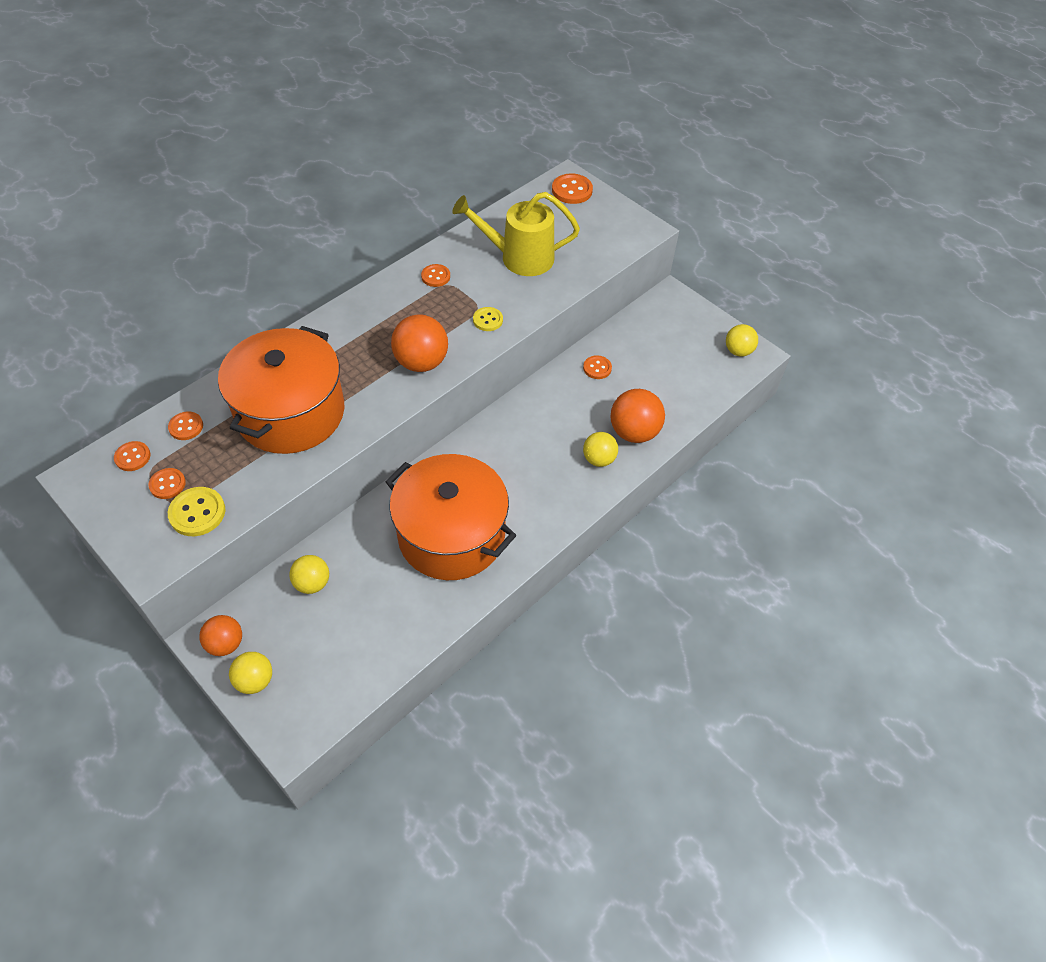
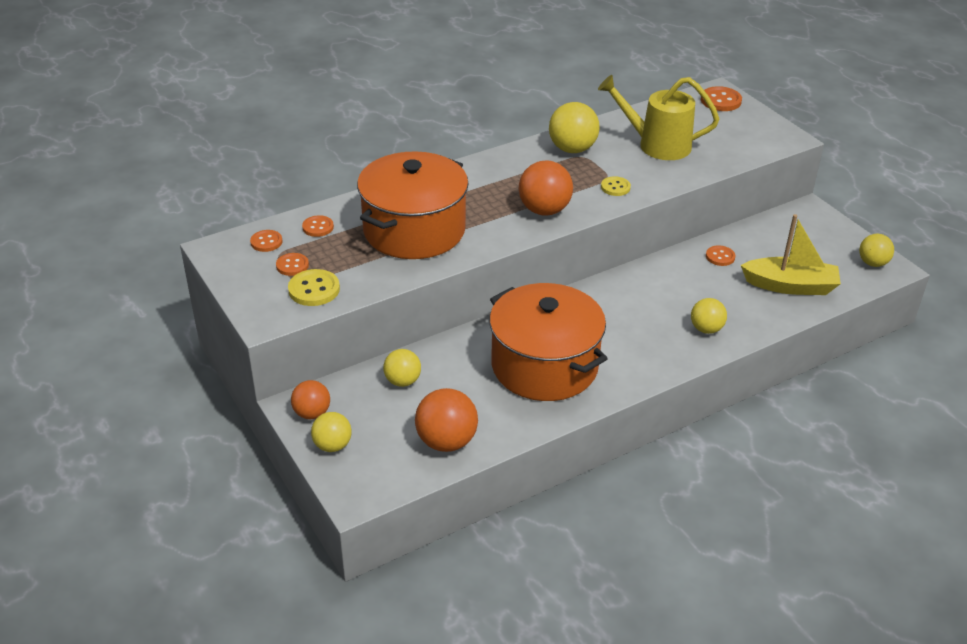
camera: 15 degrees right, 15 degrees down
(435, 276) = (572, 149): orange button -> yellow ball
(634, 432) = (747, 313): orange ball -> orange ball (446, 441)
(668, 392) = (790, 286): none -> yellow boat

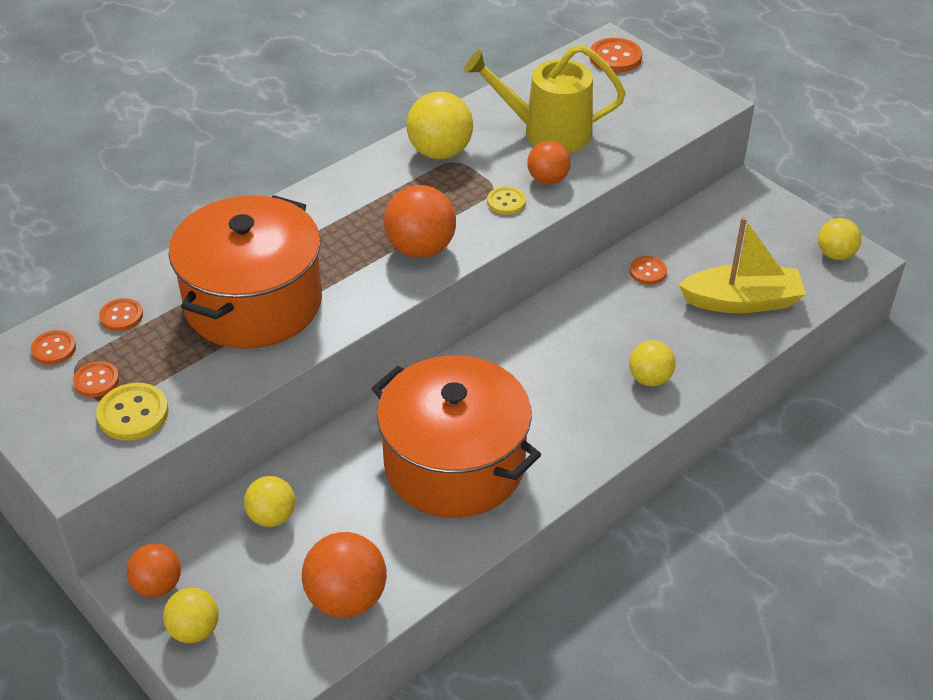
camera: 10 degrees left, 5 degrees up
(650, 176) = (548, 179): none -> orange ball

